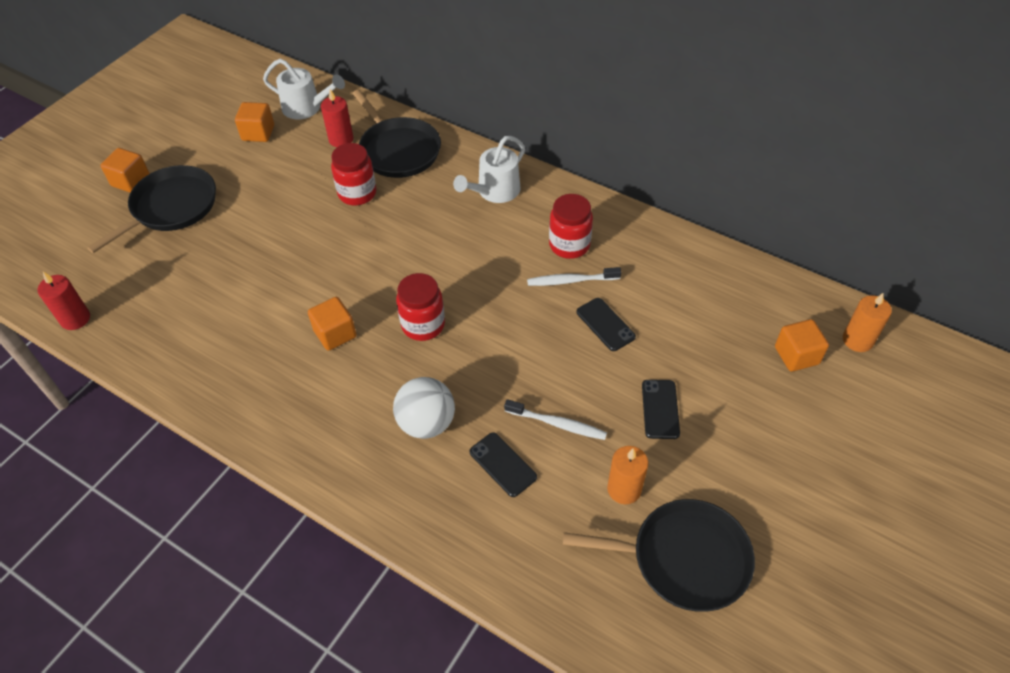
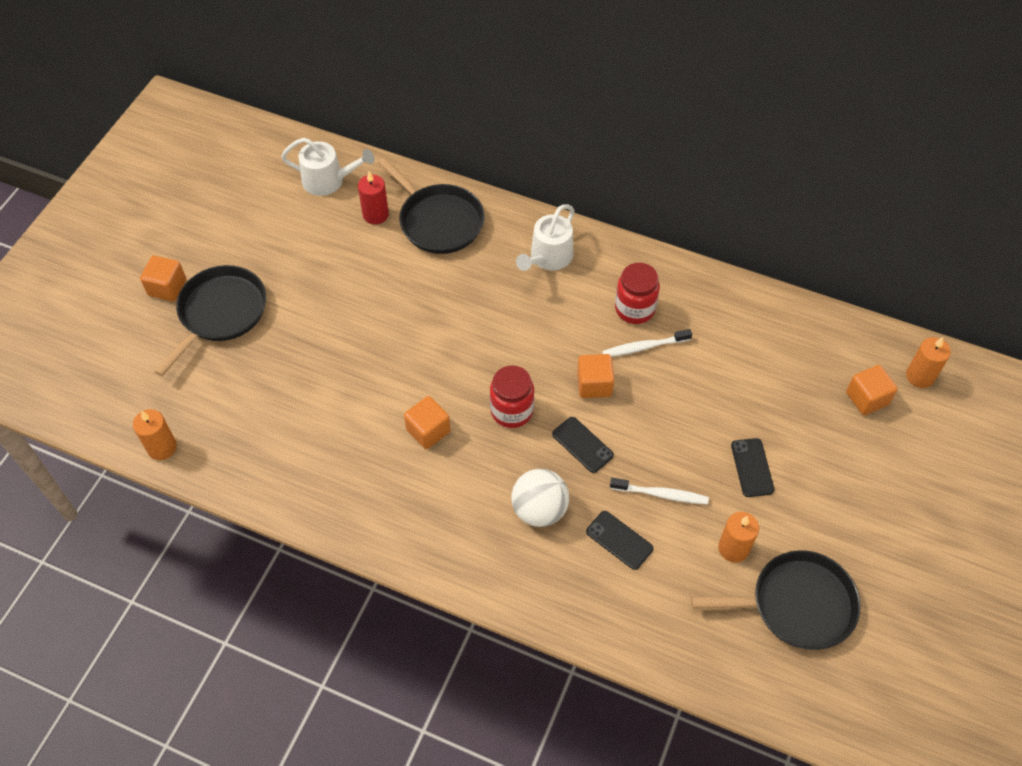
camera: 10 degrees left, 5 degrees up
(75, 319) = (162, 447): red candle -> orange candle
(258, 133) = (286, 216): orange cube -> orange cube (594, 384)
(357, 193) = (409, 275): red jar -> none
(605, 324) = (685, 389): black phone -> black phone (582, 445)

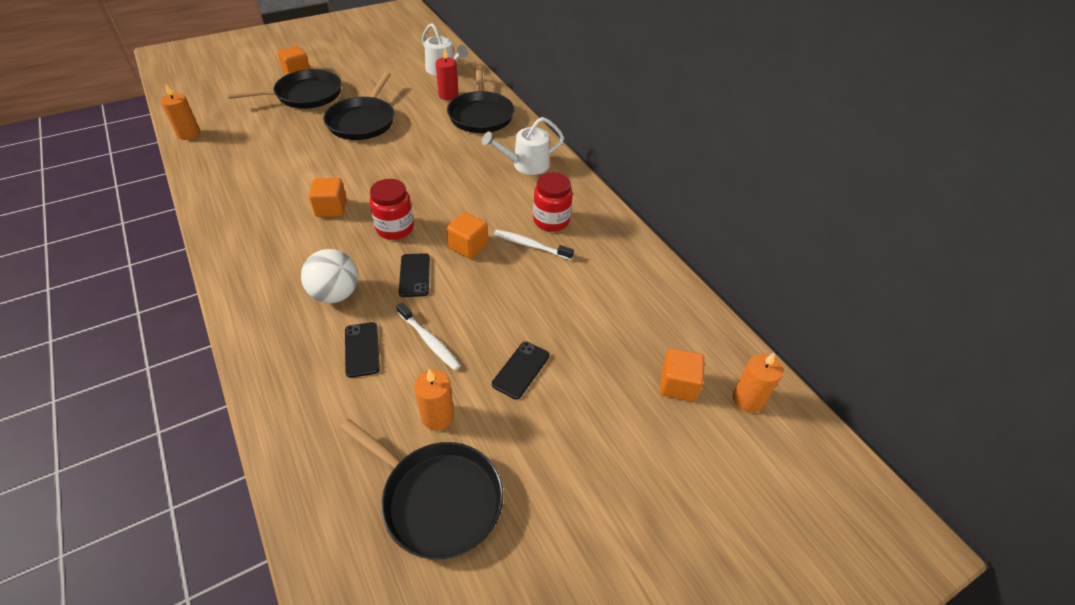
camera: 35 degrees right, 10 degrees down
(328, 307) = (363, 121): none -> black pan

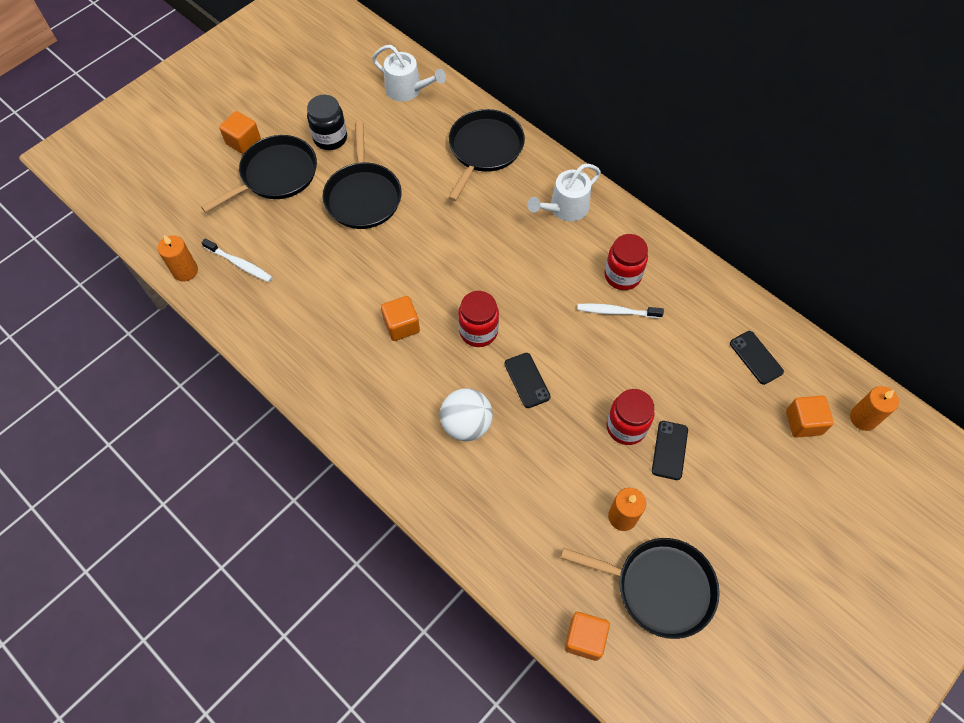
camera: 15 degrees left, 15 degrees up
(362, 349) = (524, 474): black phone -> black phone (756, 357)
(363, 84) = (330, 138): none -> black jar
(429, 341) = (578, 446): white toothbrush -> white toothbrush (240, 264)
(448, 95) = (434, 129): red candle -> none
(468, 246) = (559, 331): orange cube -> orange cube (584, 639)
(481, 115) = (484, 149): black pan -> black pan turned 135 degrees counterclockwise
(487, 337) = (626, 427): none -> red jar

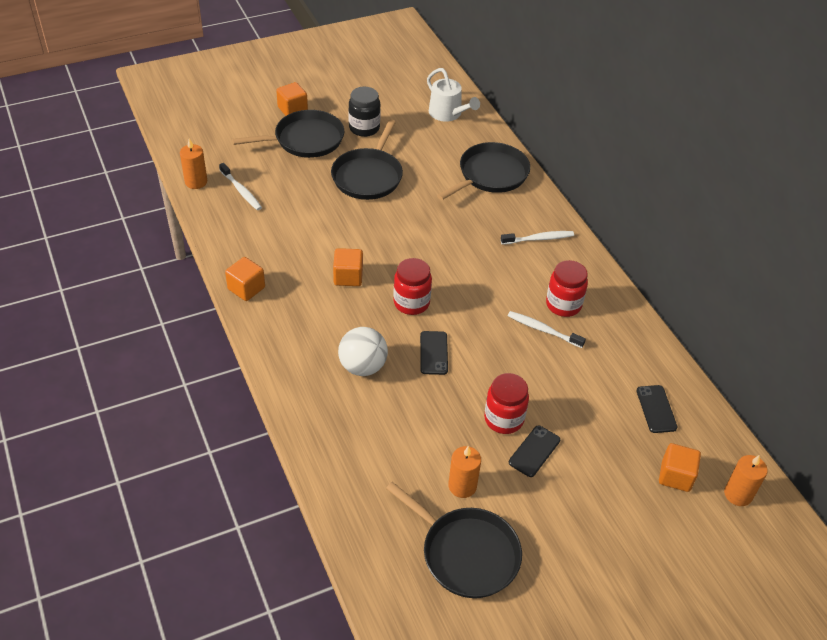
camera: 20 degrees right, 15 degrees down
(565, 208) = (539, 239): white watering can -> white toothbrush
(584, 639) = (376, 566): orange cube -> orange cube (246, 288)

